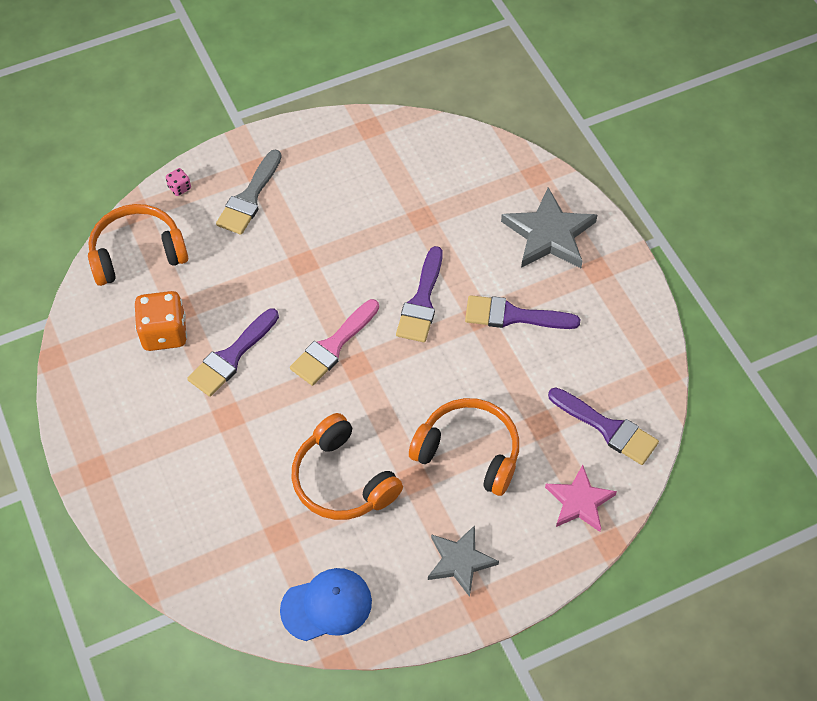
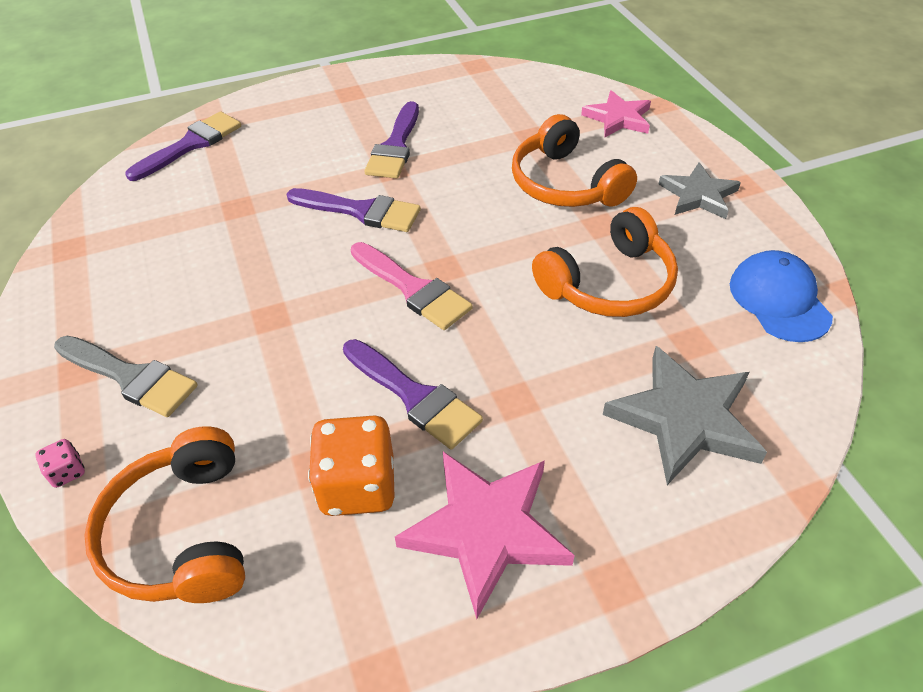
camera: 85 degrees left, 10 degrees down
(131, 402) = (486, 529): none -> pink star
(469, 452) = (565, 184): orange headphones -> orange headphones turned 60 degrees counterclockwise
(549, 234) = (296, 118): grey star -> grey star (685, 419)
(607, 428) = (536, 98): purple brush -> purple brush (191, 144)

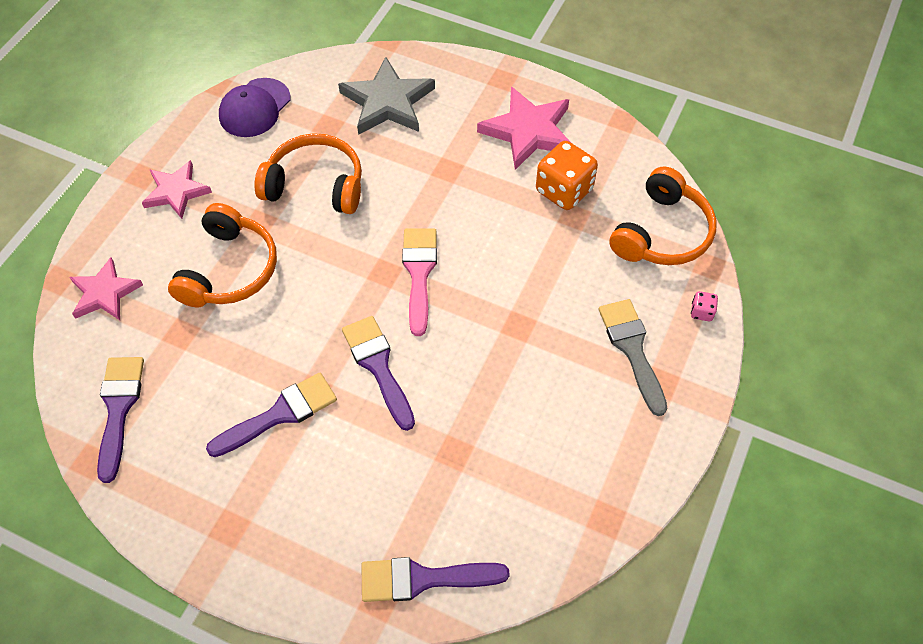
camera: 135 degrees left, 10 degrees up
(414, 396) = (492, 210): purple brush -> purple brush (119, 409)
(698, 195) = (176, 191): grey star -> pink star
(779, 300) = (255, 108): blue cap -> purple cap

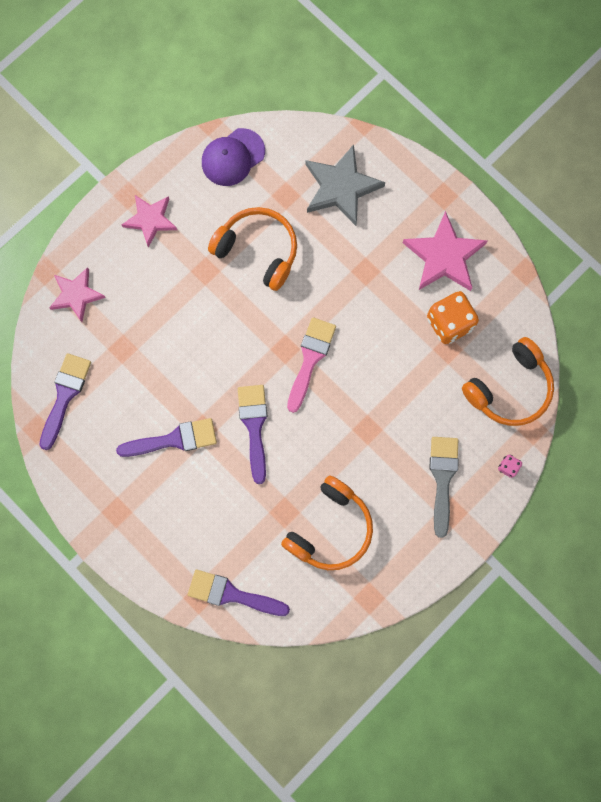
camera: 20 degrees right, 20 degrees up
(229, 270) = (171, 306): orange headphones -> orange headphones (330, 529)

